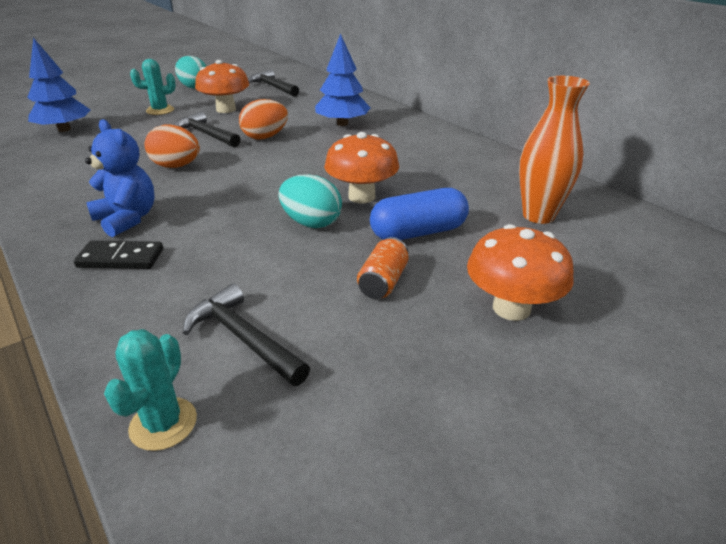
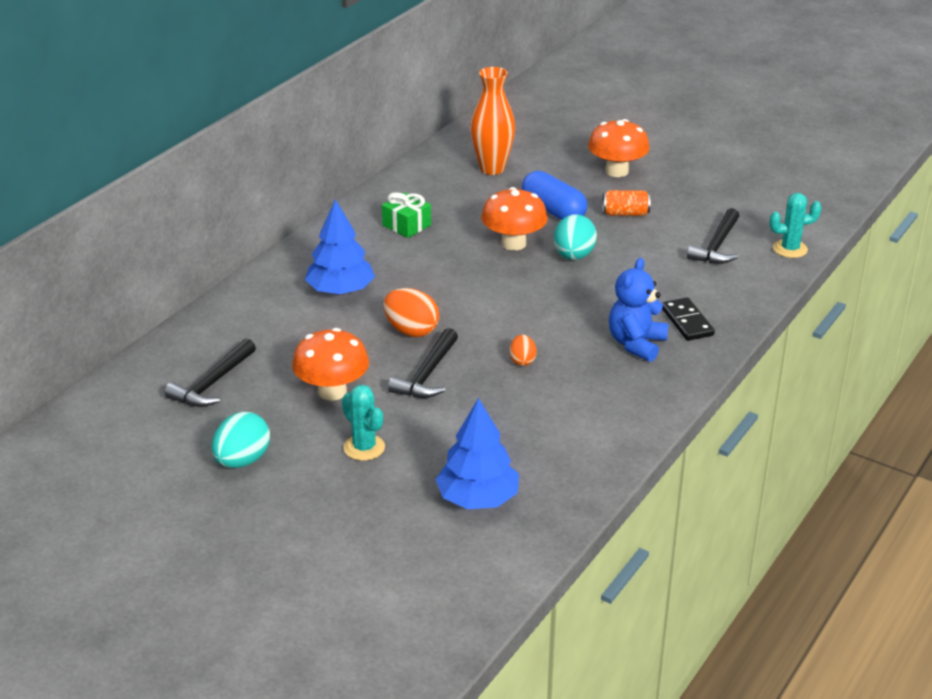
camera: 110 degrees left, 0 degrees up
(176, 166) = (522, 361): orange egg -> orange egg, size x0.57
(429, 156) = (406, 225): none -> green gift

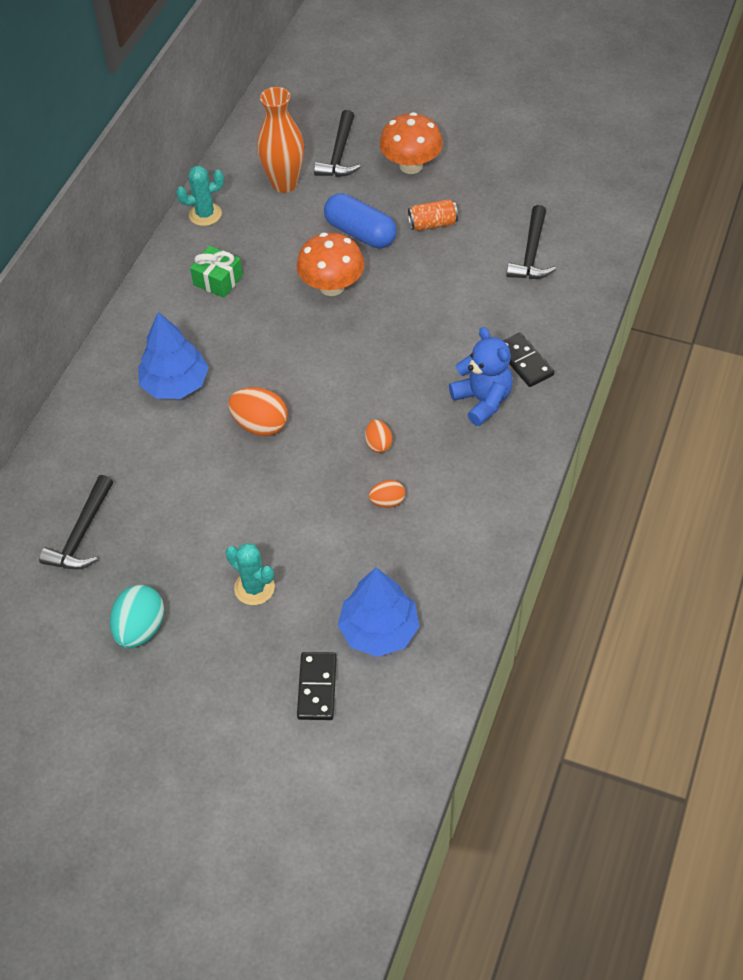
camera: 10 degrees left, 20 degrees up
(332, 391) = (204, 521): orange mushroom -> none
(400, 533) = (317, 687): none -> black domino
(427, 374) = (291, 480): black hammer -> black hammer (339, 154)
(517, 404) = (387, 501): none -> orange egg
(574, 256) = (395, 293): turquoise egg -> none
(636, 344) = (482, 400): blue teddy bear -> blue teddy bear turned 135 degrees clockwise
(790, 249) = (602, 245): turquoise cactus -> turquoise cactus (205, 214)

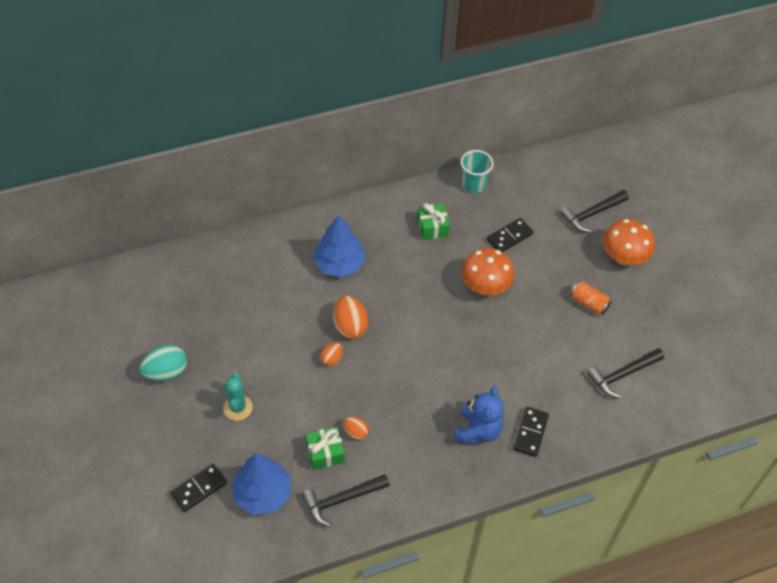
camera: 45 degrees right, 0 degrees up
(82, 534) = (202, 298): black hammer -> black hammer (341, 500)
(205, 214) = (474, 184): turquoise cactus -> turquoise cup
(284, 184) = (538, 204): orange vase -> none
(296, 230) = (509, 237): none -> black domino
(360, 233) = (541, 271): blue capsule -> none
(378, 444) = (392, 397): orange egg -> orange egg (331, 359)
(385, 543) = (325, 453): none -> green gift

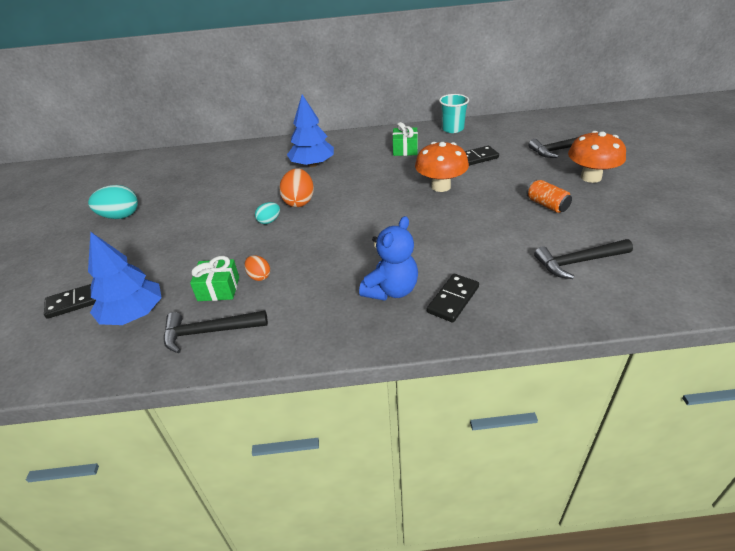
camera: 20 degrees right, 15 degrees down
(238, 407) = (161, 245): turquoise cactus -> none
(331, 359) = (269, 221): orange egg -> turquoise egg

